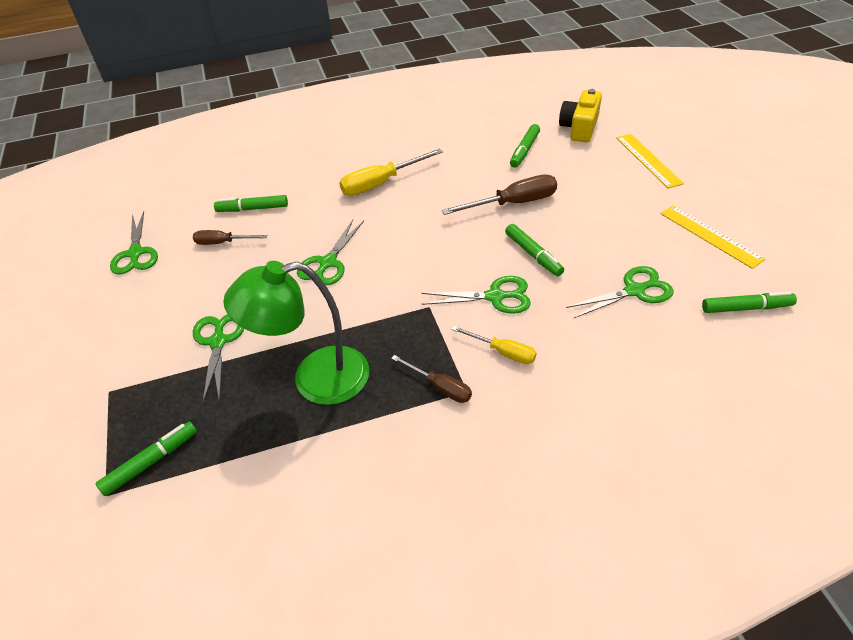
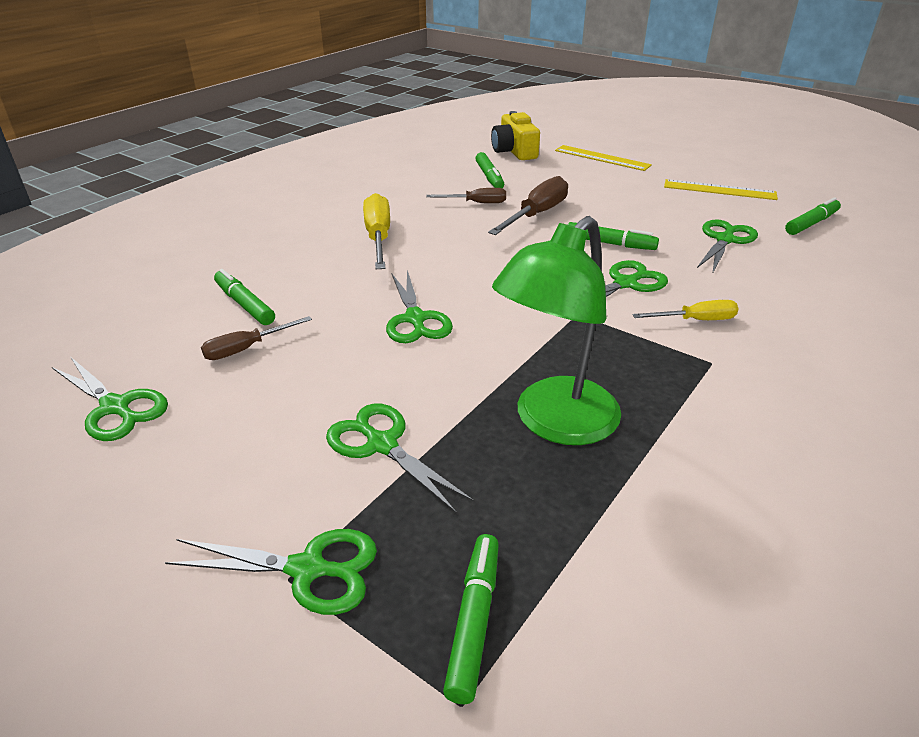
camera: 40 degrees left, 10 degrees down
(119, 392) = (308, 569): none -> green scissors
(253, 209) = (245, 304): green marker -> green marker turned 90 degrees clockwise
(381, 183) = (378, 237): yellow screwdriver -> yellow screwdriver turned 150 degrees clockwise
(440, 387) = (686, 370): brown screwdriver -> brown screwdriver (476, 203)

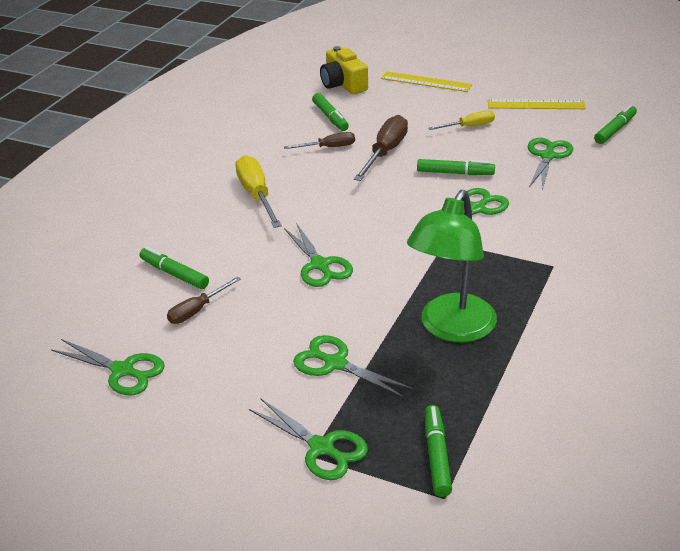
camera: 10 degrees left, 0 degrees up
(308, 569) = (321, 448): green scissors -> green scissors turned 45 degrees clockwise
(696, 320) = (536, 233): yellow screwdriver -> yellow screwdriver (469, 126)

